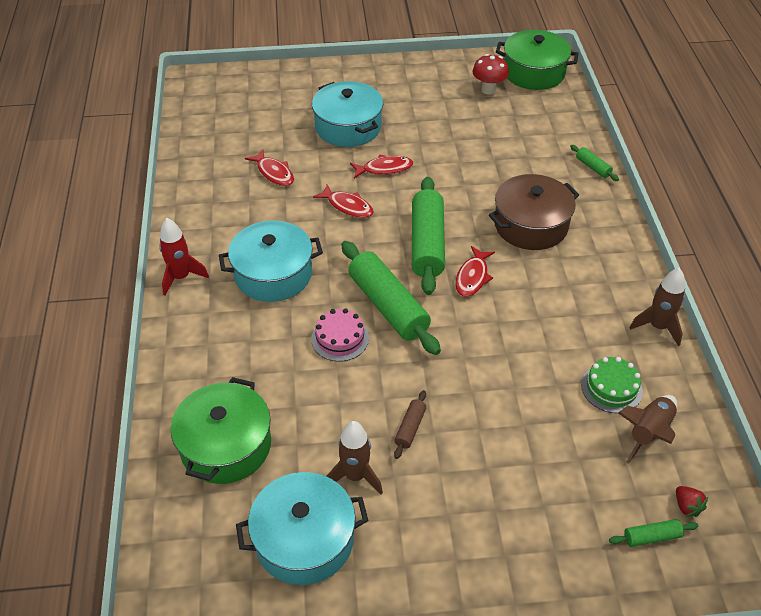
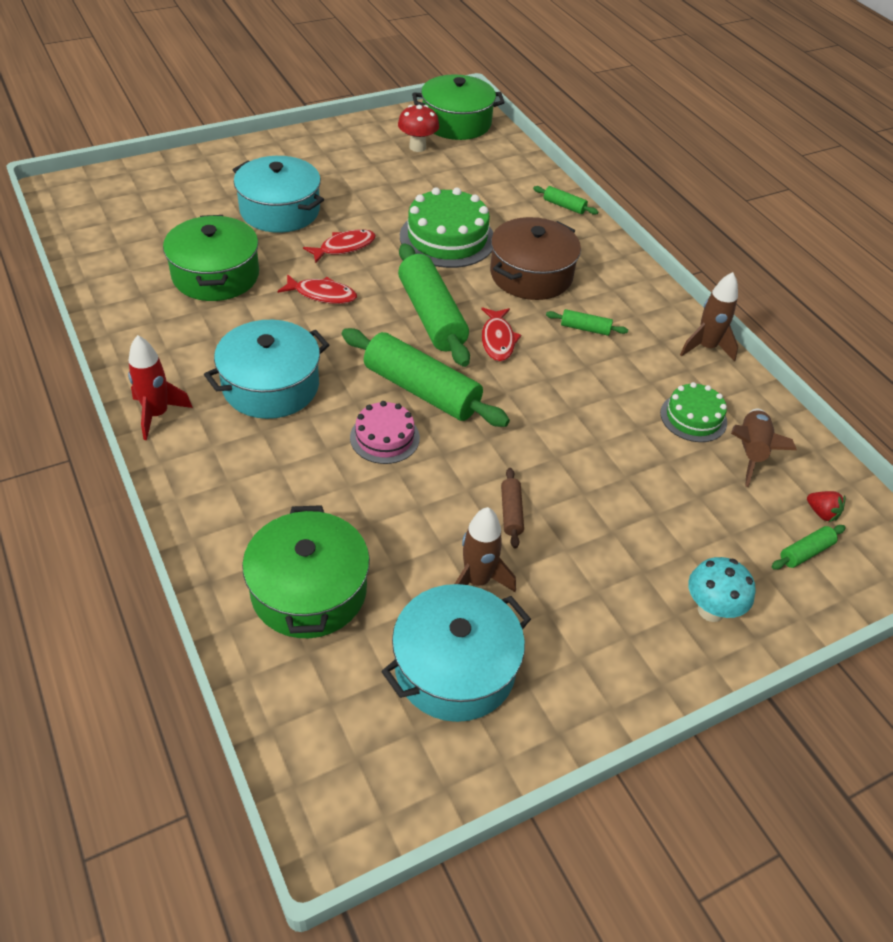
camera: 25 degrees left, 0 degrees up
(274, 173) = (215, 275): red fish -> green pot
(474, 177) = (447, 238): none -> green cake
(537, 560) = (710, 610): none -> turquoise mushroom
(554, 284) = (585, 328): none -> green rolling pin

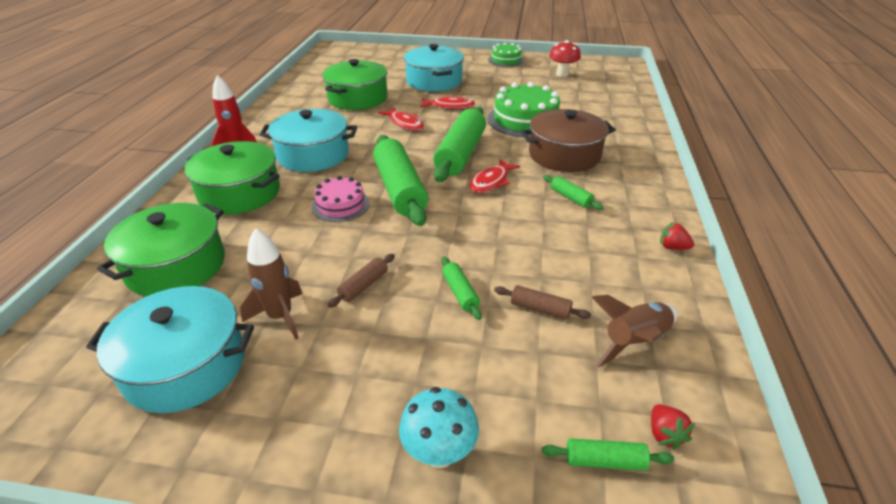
camera: 40 degrees right, 10 degrees down
(456, 123) = (605, 69): green pot -> green pot (239, 193)
(564, 206) = (639, 126): green rolling pin -> green rolling pin (460, 293)
(666, 458) = (540, 309): none -> brown rolling pin
(693, 417) = (602, 291): green cake -> green cake (506, 60)
(706, 347) = (672, 247): brown rocket -> red strawberry

